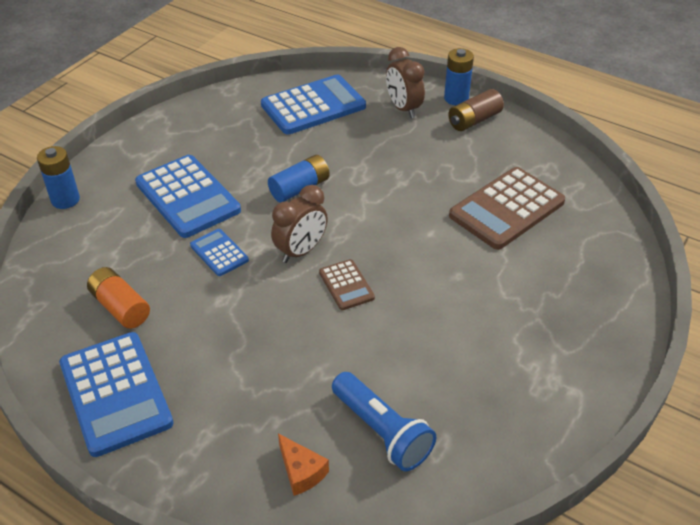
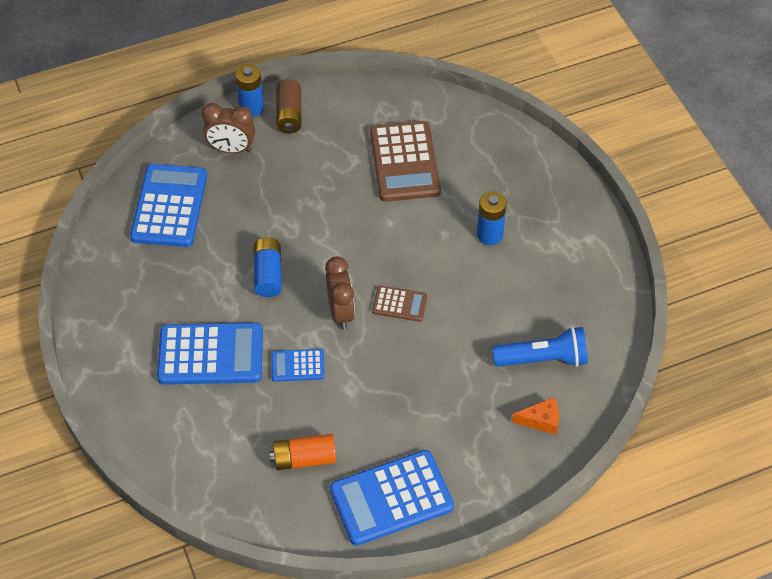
camera: 55 degrees left, 10 degrees up
(65, 200) = (135, 444): blue battery -> blue battery (489, 235)
(116, 393) = (391, 498): blue calculator -> blue calculator turned 150 degrees clockwise

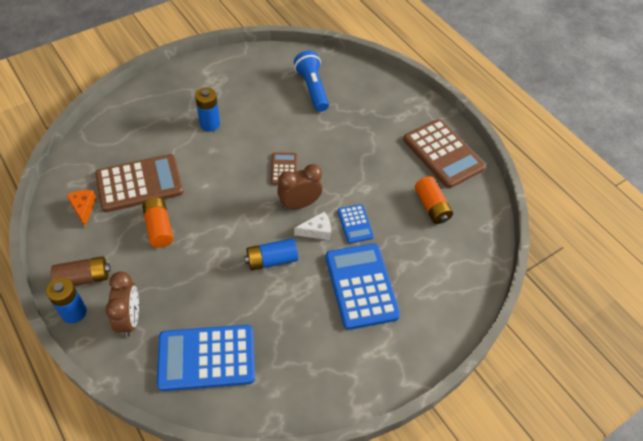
camera: 105 degrees left, 0 degrees up
(297, 324) = (316, 231): none -> white cheese
(337, 177) = (159, 228): none -> orange battery
(391, 498) = (443, 154): blue calculator -> brown calculator
(541, 420) = (359, 86): orange cheese -> orange cheese (83, 208)

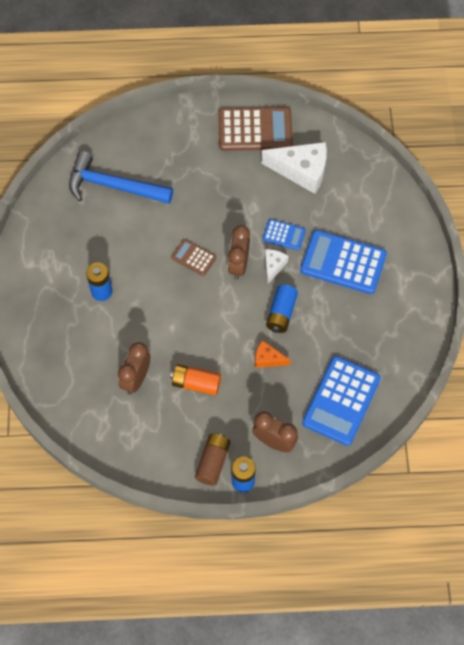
camera: 55 degrees left, 10 degrees up
(83, 208) = (136, 435): orange cheese -> orange cheese (268, 359)
(139, 183) = (136, 379): brown calculator -> brown clock
(312, 88) = (113, 186): blue flashlight -> blue hammer
(431, 206) = (301, 171): orange battery -> white cheese

